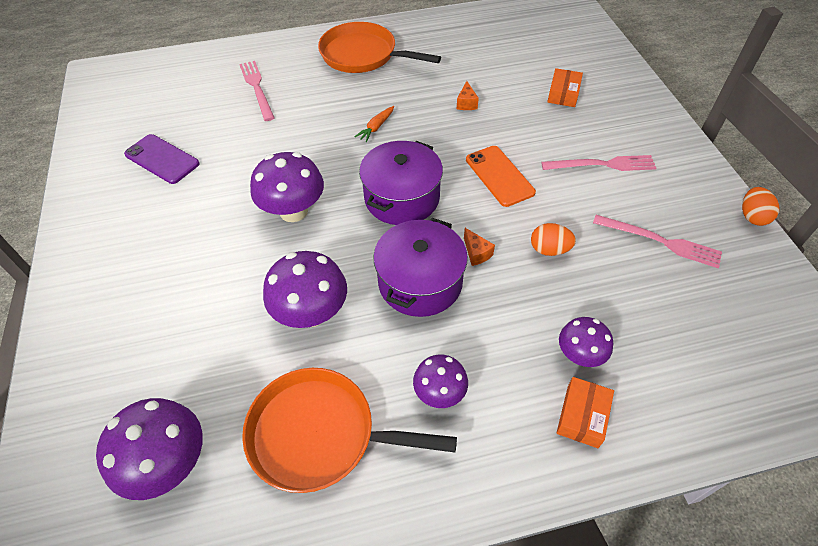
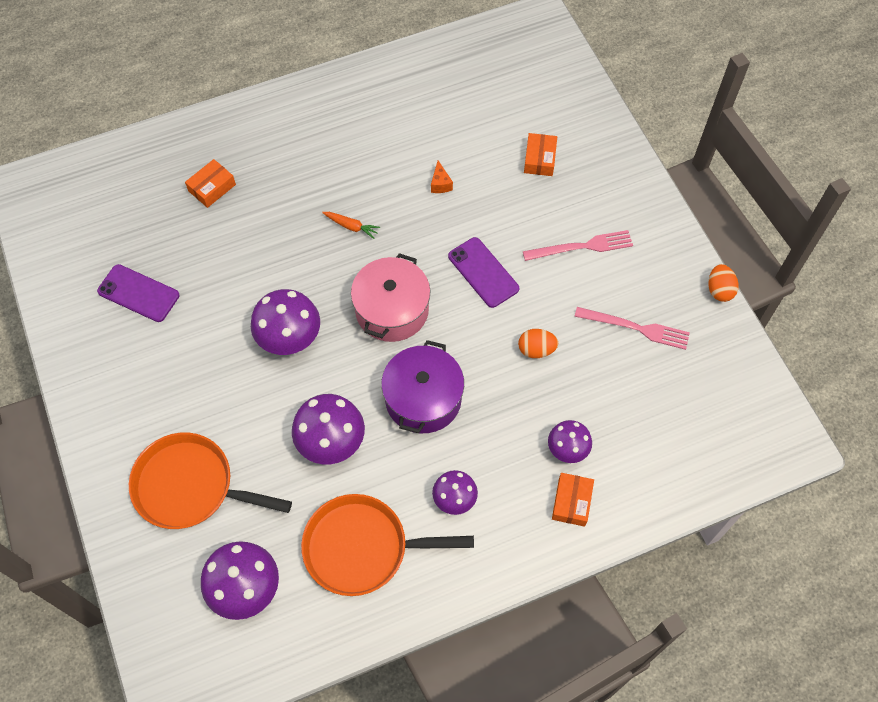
camera: 10 degrees left, 10 degrees up
(257, 88) = (212, 188): pink fork -> orange box
(363, 55) = (318, 127): orange pan -> orange pan (190, 486)
(376, 127) = (351, 226): orange carrot -> orange carrot turned 90 degrees counterclockwise
(402, 198) = (392, 310): purple pot -> pink pot
(476, 253) = (470, 362): orange cheese -> none
(499, 176) = (483, 272): orange phone -> purple phone

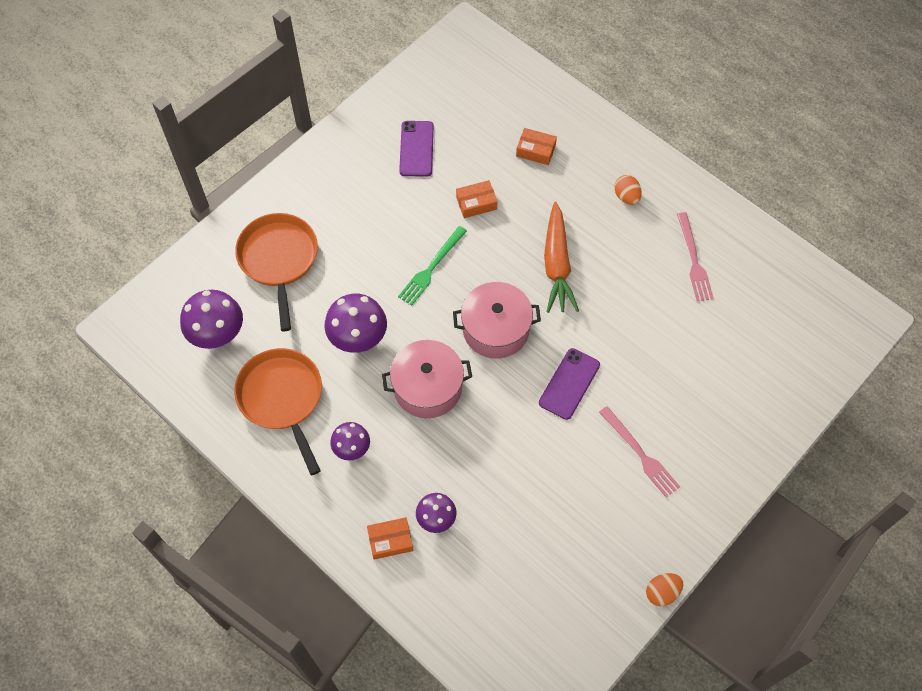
camera: 65 degrees right, 0 degrees up
(289, 338) = (431, 268): purple mushroom -> green fork
(351, 226) = (557, 265): orange carrot -> orange carrot, size x2.24
(423, 399) = (427, 387): purple pot -> pink pot
(440, 184) = (638, 313): orange cheese -> none
(536, 350) = (517, 456): orange egg -> orange egg (626, 197)
(539, 159) = (712, 382): orange box -> orange box (476, 203)
(636, 328) = (582, 532): pink fork -> pink fork (694, 260)

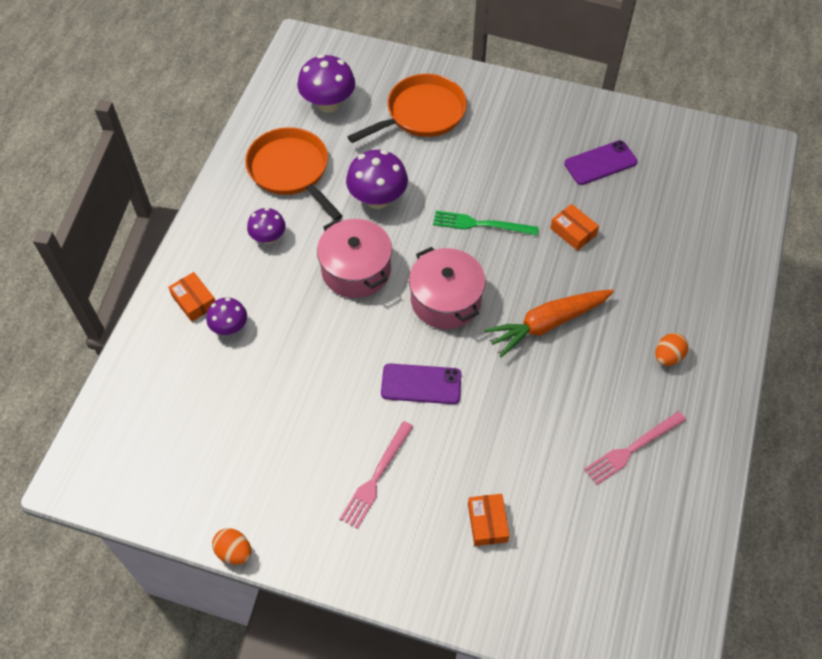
camera: 65 degrees right, 5 degrees down
(282, 398) = (291, 171): orange pan -> orange pan turned 75 degrees counterclockwise
(535, 150) = (666, 257): orange box -> orange box (487, 523)

